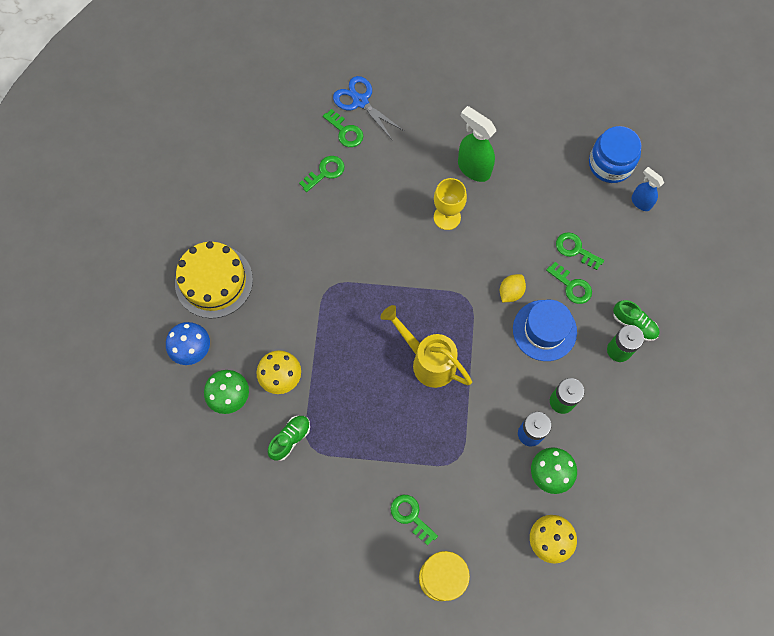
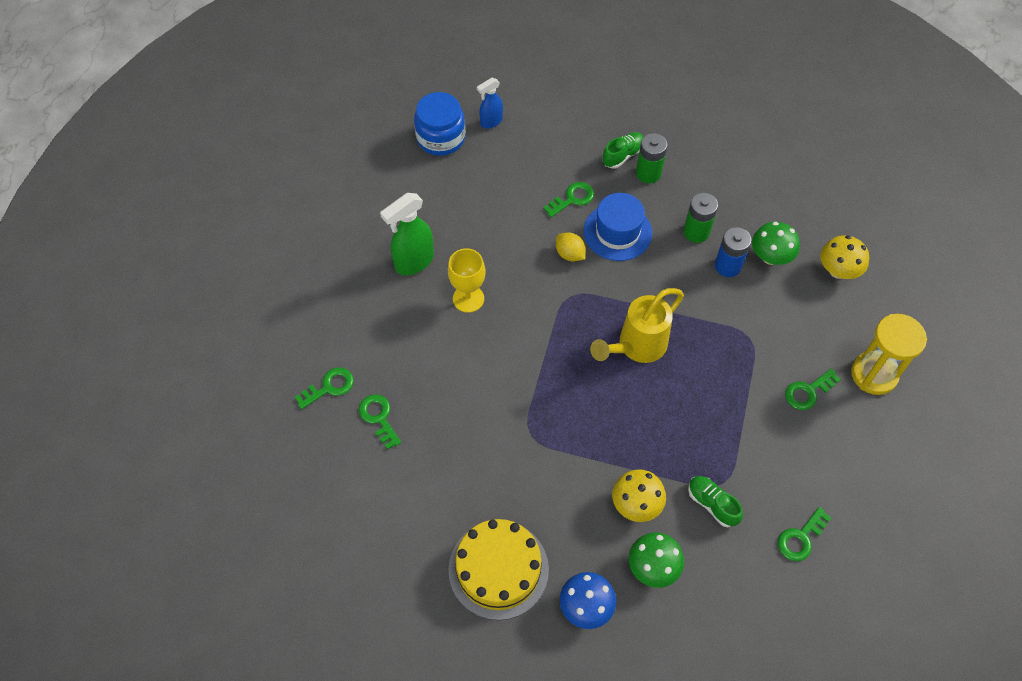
camera: 80 degrees left, 10 degrees down
(360, 101) = (292, 364): blue scissors -> none
(575, 249) = (532, 187): green key -> green key (800, 538)

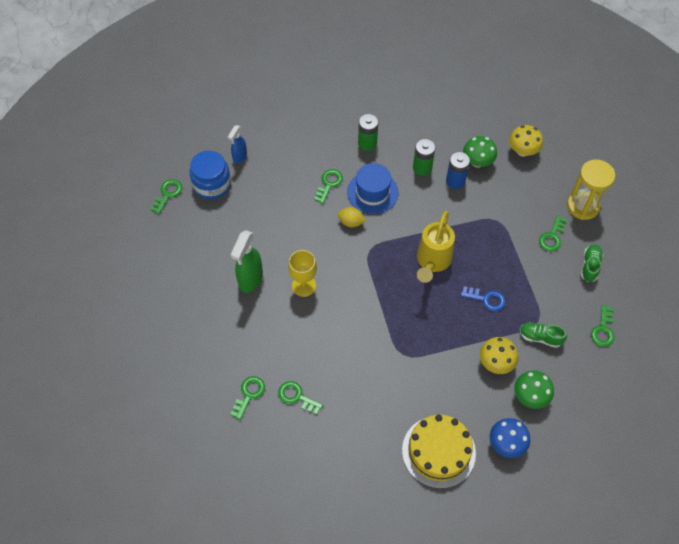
camera: 30 degrees left, 0 degrees up
(386, 126) = (168, 194): none -> green key
(623, 155) = (343, 139): green shoe -> green shoe (590, 266)
(674, 424) = (486, 299): none -> blue key

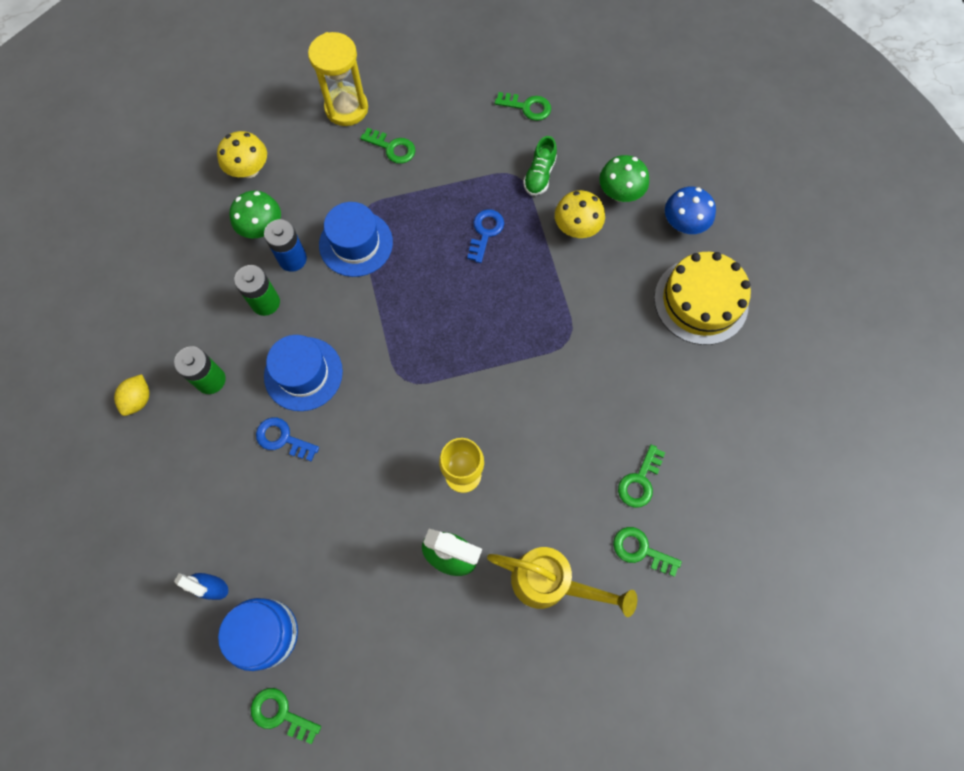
camera: 90 degrees left, 10 degrees up
(329, 184) = (282, 438): green key -> blue key
(351, 222) = (355, 405): yellow lemon -> yellow lemon (139, 399)
(432, 262) = (427, 296): yellow watering can -> yellow watering can (550, 583)
(470, 217) = (356, 243): none -> blue hat
(590, 266) = (437, 110): green shoe -> none

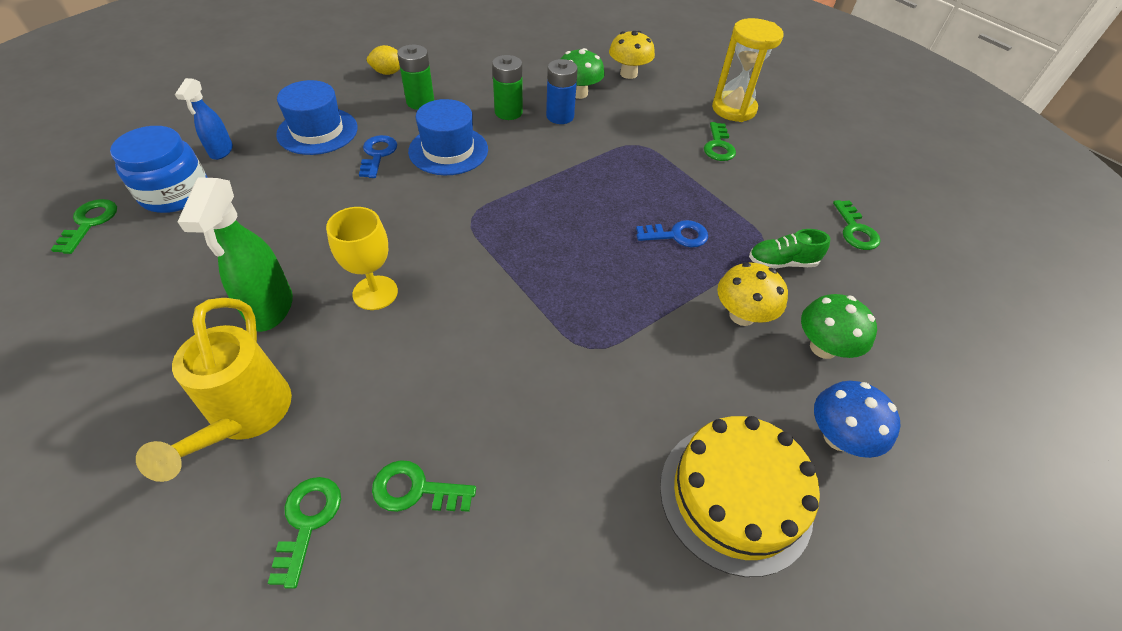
camera: 65 degrees right, 20 degrees down
(356, 243) = (600, 149): blue hat -> blue hat (317, 131)

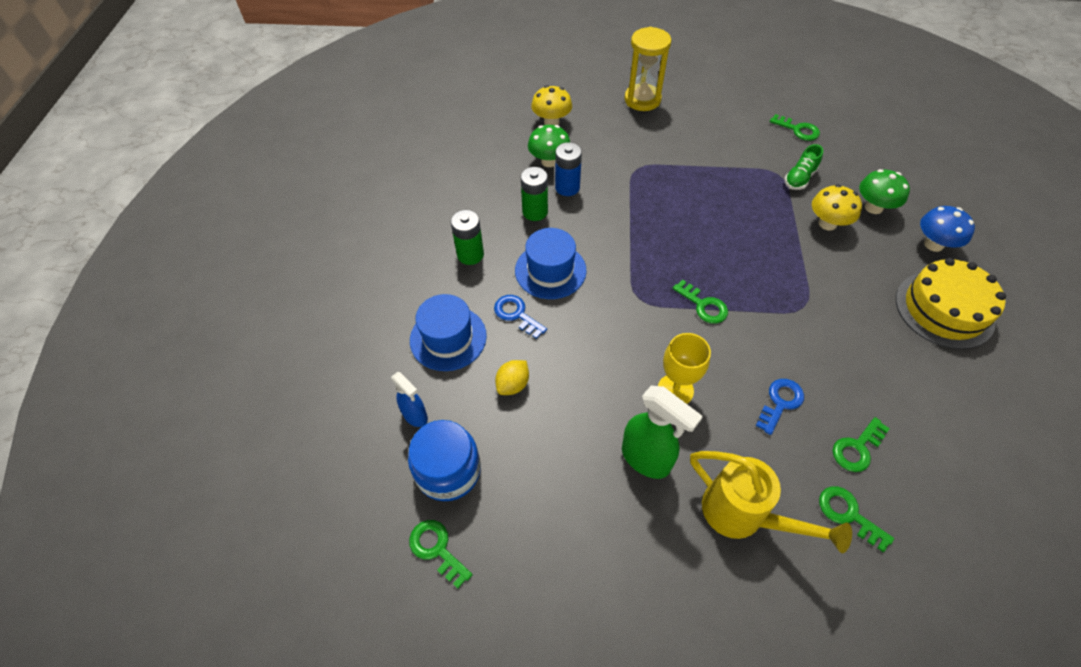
camera: 45 degrees left, 5 degrees up
(388, 73) = (406, 253): yellow lemon -> yellow lemon (513, 385)
(677, 235) = (741, 207): blue key -> blue key (780, 402)
(718, 146) = (673, 132): green key -> green key (703, 305)

